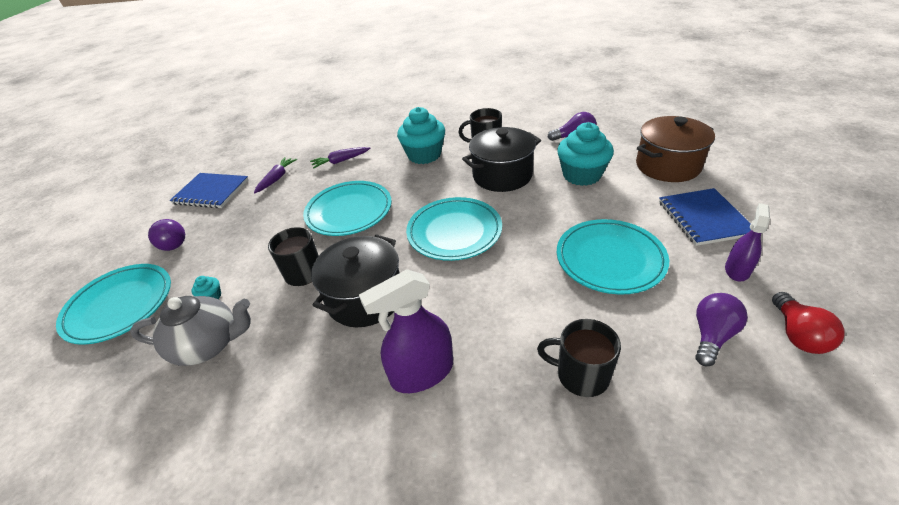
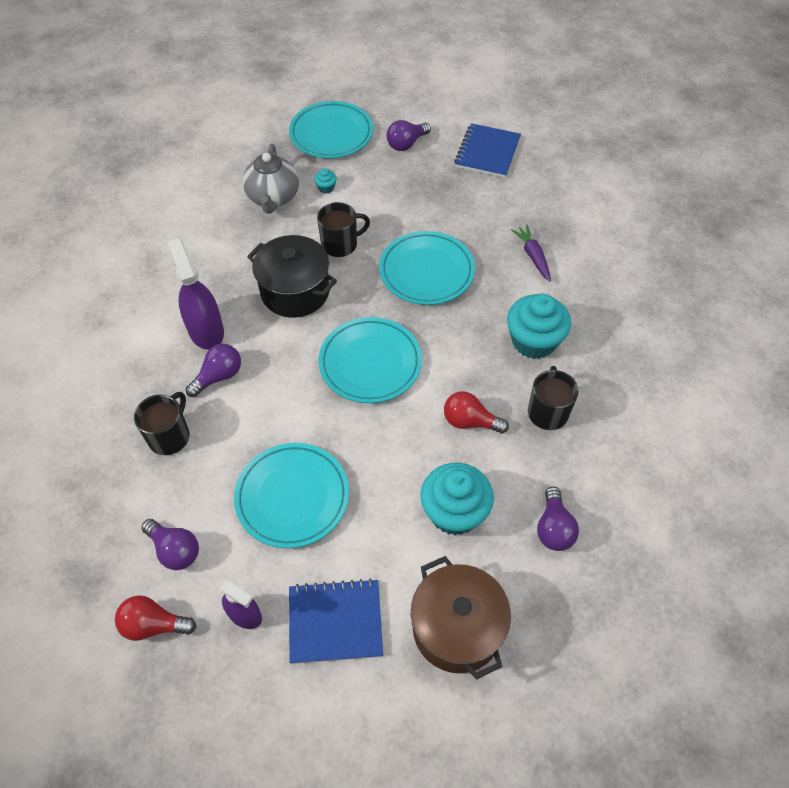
camera: 90 degrees right, 15 degrees up
(277, 178) = (504, 202): purple carrot -> none
(488, 344) = (219, 376): none -> purple light bulb
(502, 175) = (470, 421): black pot -> red light bulb

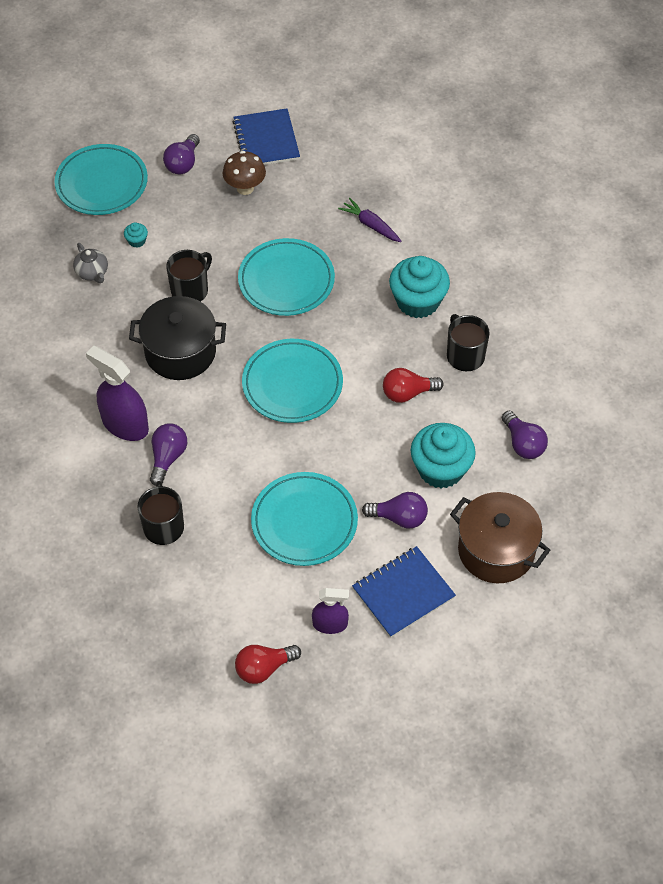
camera: 30 degrees left, 0 degrees up
(175, 550) = (238, 608): purple light bulb -> purple light bulb (399, 517)
(273, 197) = (92, 273): grey teapot -> grey teapot, size x0.57
(443, 182) = (245, 188): none -> brown mushroom

